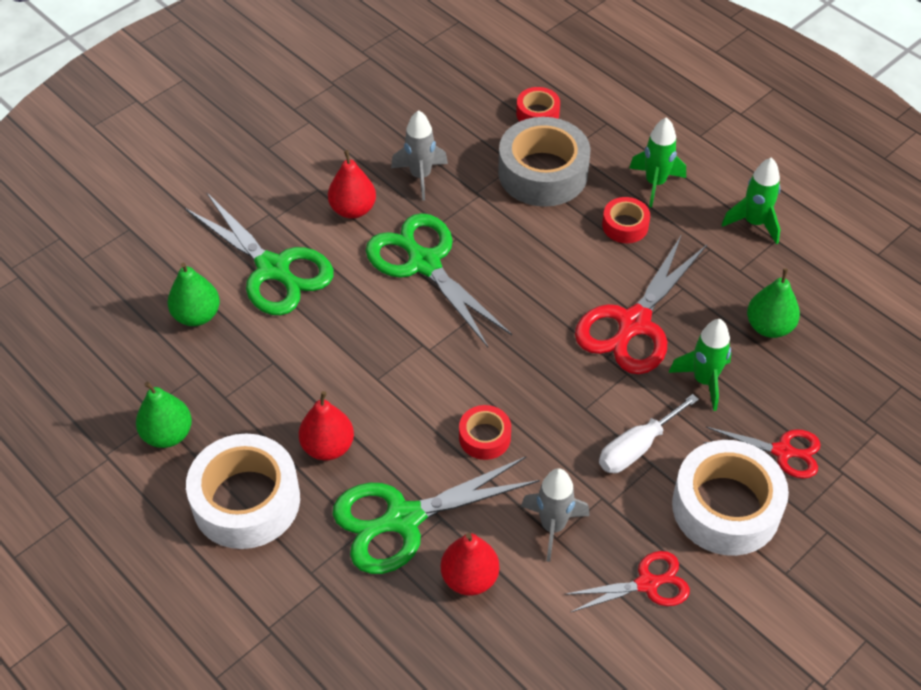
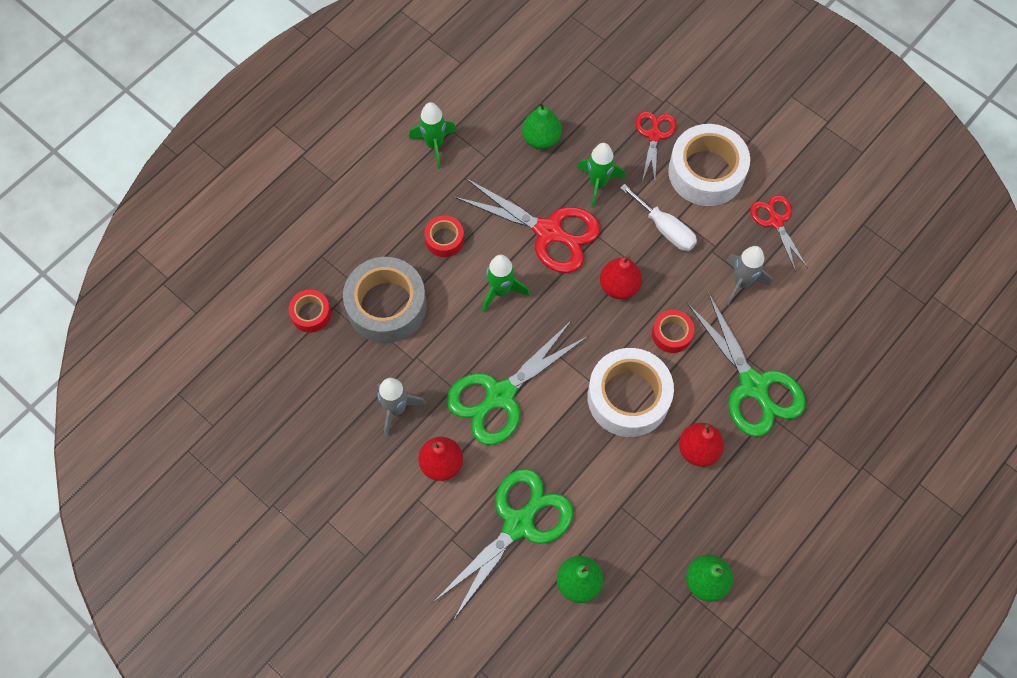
camera: 95 degrees left, 15 degrees up
(246, 501) = (757, 505): white tape -> white tape (628, 397)
(469, 578) = (793, 335): red pear -> red pear (619, 286)
(655, 183) = (394, 217): green rocket -> green rocket (501, 291)

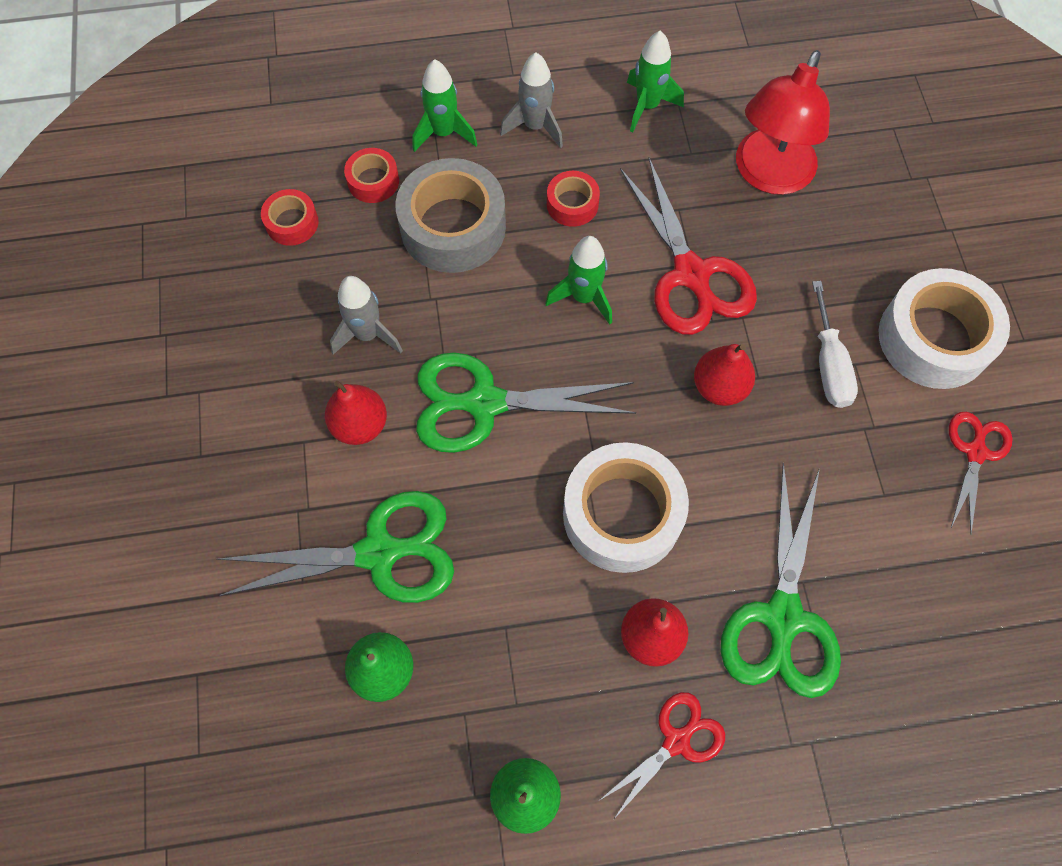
camera: 40 degrees right, 0 degrees up
(541, 139) = (769, 175): green pear -> red lamp
(598, 184) = (792, 263): green rocket -> green rocket (443, 133)
(654, 135) = (904, 257): red scissors -> red scissors (676, 741)
(671, 334) = (735, 484): red tape -> red tape (292, 223)
(741, 282) = (871, 490): grey rocket -> grey rocket (535, 126)

